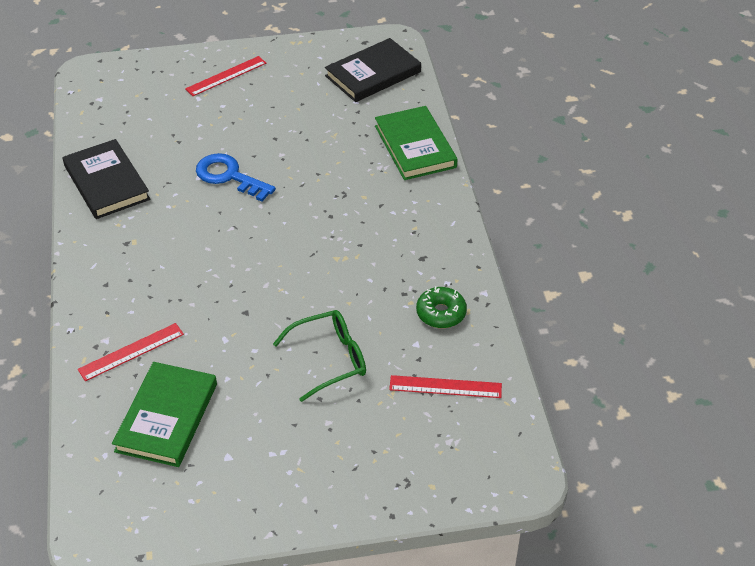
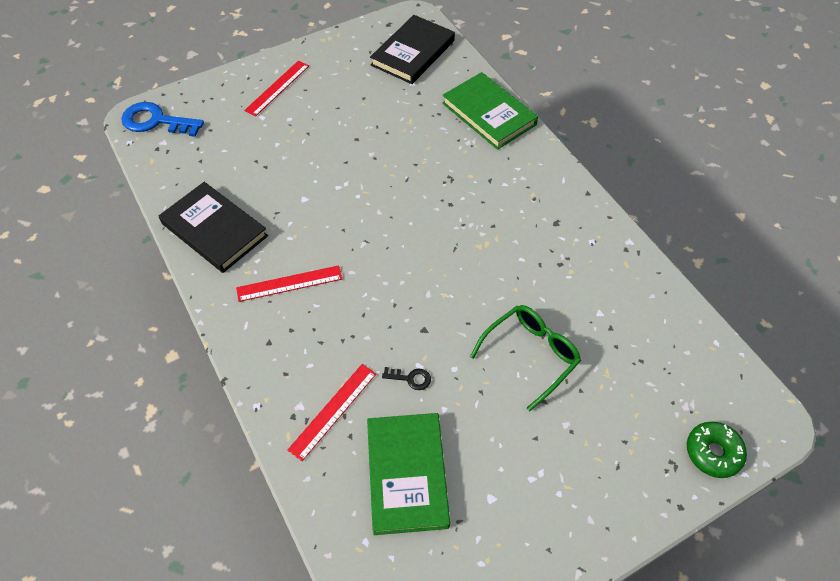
camera: 20 degrees left, 10 degrees up
(211, 346) = (410, 378): none -> black key
(229, 176) = (333, 190): blue key -> blue key (156, 121)
(441, 313) = (604, 274): green donut -> green donut (713, 452)
(445, 387) = (650, 349): red ruler -> red ruler (289, 283)

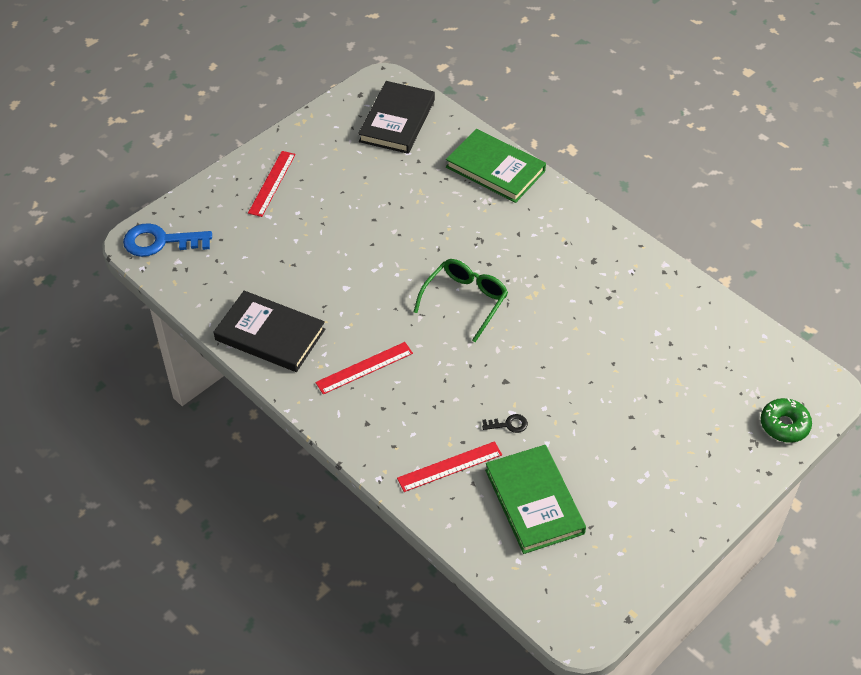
camera: 15 degrees left, 5 degrees down
(333, 411) = (449, 466): red ruler -> red ruler turned 45 degrees clockwise
(530, 355) = (607, 382): green glasses -> green glasses (465, 301)

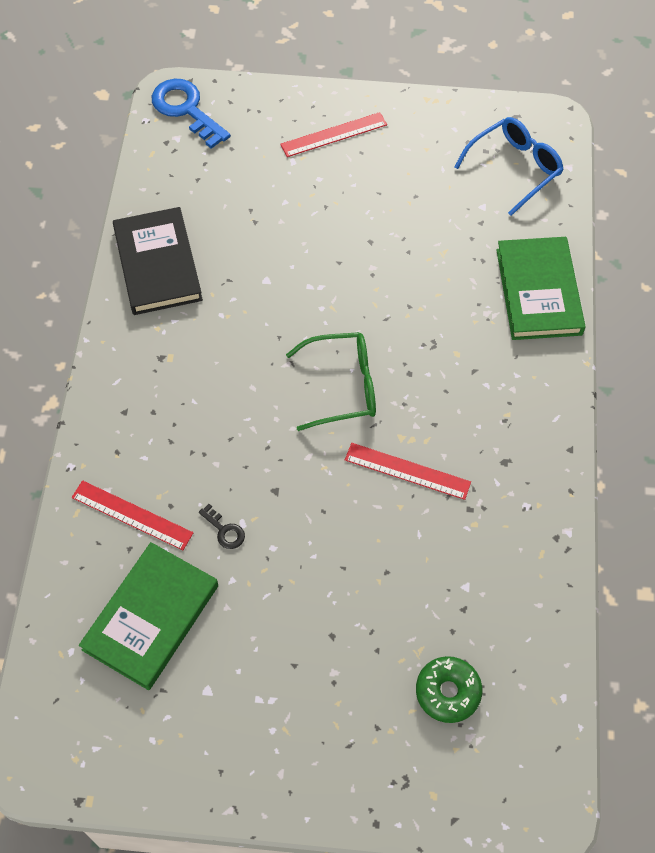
camera: 50 degrees right, 10 degrees up
(364, 368) = (186, 363): red ruler -> red ruler (407, 471)
(397, 121) = (514, 169): black book -> blue glasses
(784, 425) = (455, 799): green donut -> green donut (448, 692)

